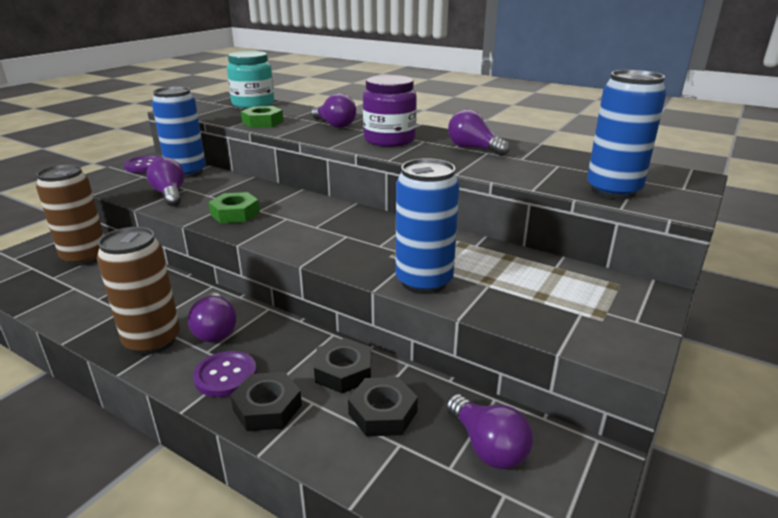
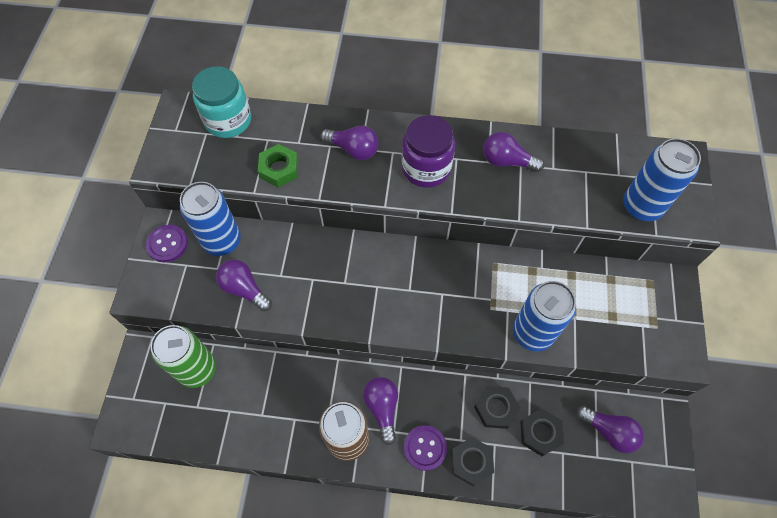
camera: 25 degrees left, 35 degrees up
(85, 257) = (197, 369): brown can -> green can
(215, 330) = (382, 408): purple light bulb -> purple light bulb turned 150 degrees counterclockwise
(235, 213) = (329, 297): green nut -> none

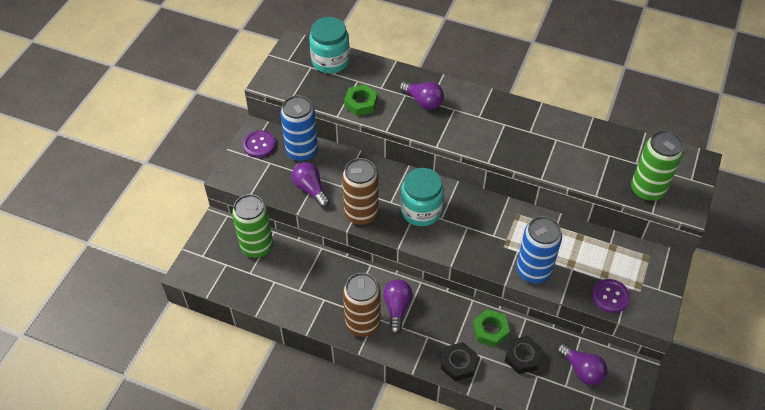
camera: 15 degrees right, 10 degrees down
(313, 307) = (361, 214): none -> brown can
(383, 285) = (421, 210): none -> turquoise jar
(425, 448) = (423, 344): purple button -> purple button (610, 297)
(426, 168) = (477, 126): purple jar -> none
(495, 408) = (490, 330): black nut -> green nut
(506, 161) = (545, 134): purple light bulb -> none
(641, 206) = (647, 190): blue can -> green can

